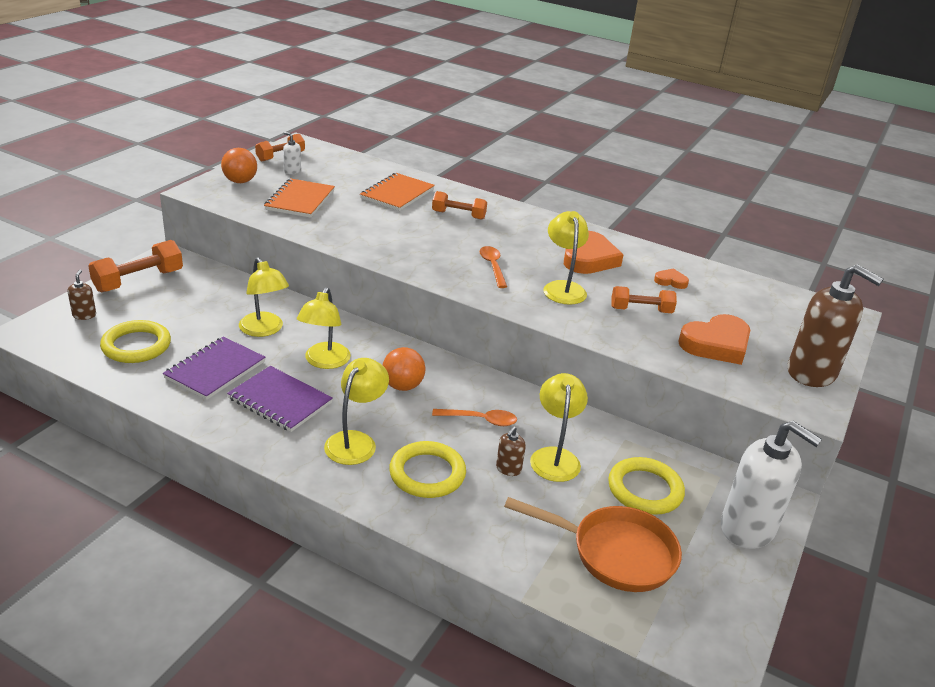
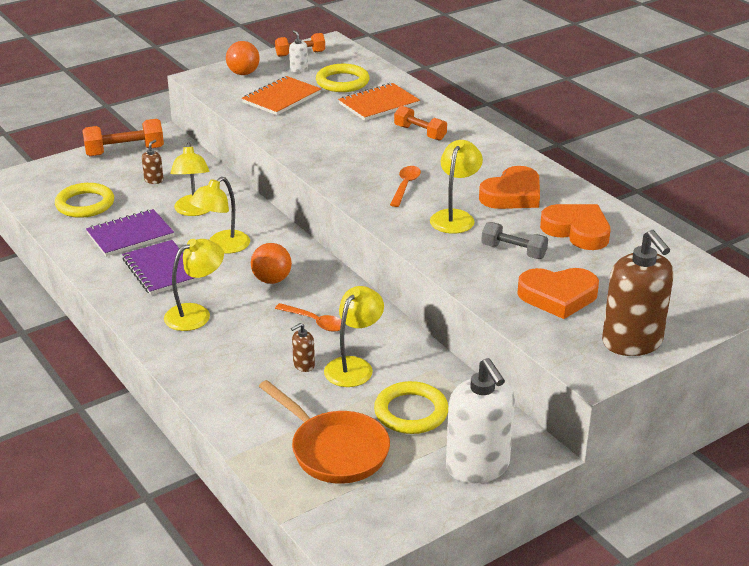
camera: 30 degrees right, 0 degrees up
(84, 315) = (64, 172): brown soap dispenser -> brown soap dispenser (154, 180)
(427, 473) = (232, 352): yellow ring -> yellow ring (342, 82)
(641, 310) = (513, 251): orange dumbbell -> grey dumbbell
(670, 281) = (577, 231): orange heart -> orange heart, size x2.07

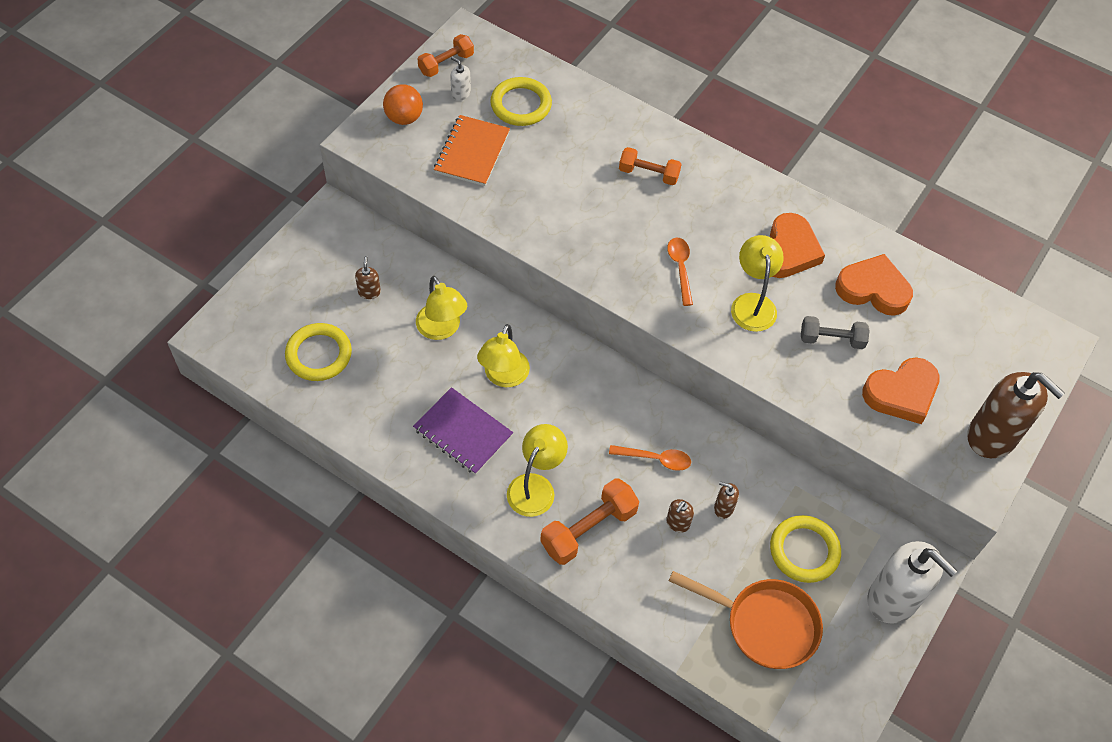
camera: 25 degrees left, 25 degrees up
(125, 151) = (307, 252): orange dumbbell -> orange dumbbell (588, 529)
(130, 235) = (398, 389): purple notebook -> none
(272, 280) = (581, 411): orange ball -> none
(354, 366) = (723, 508): yellow lamp -> brown soap dispenser
(379, 104) = (581, 135): orange notebook -> none

